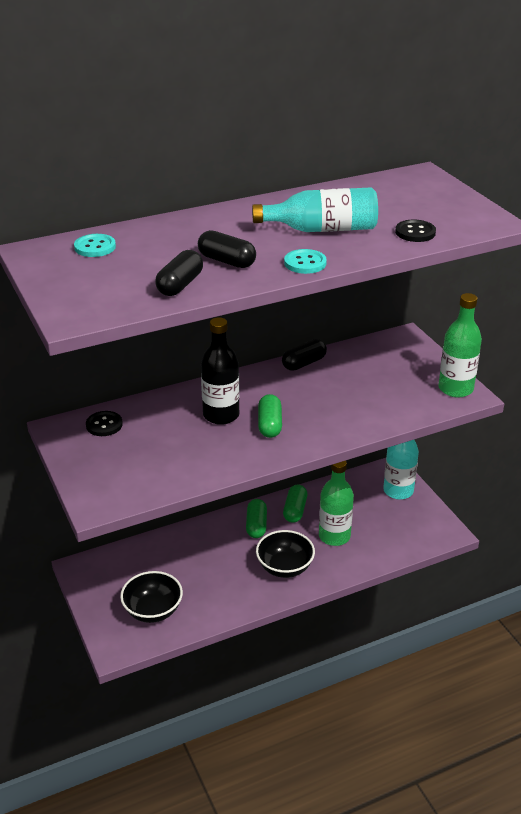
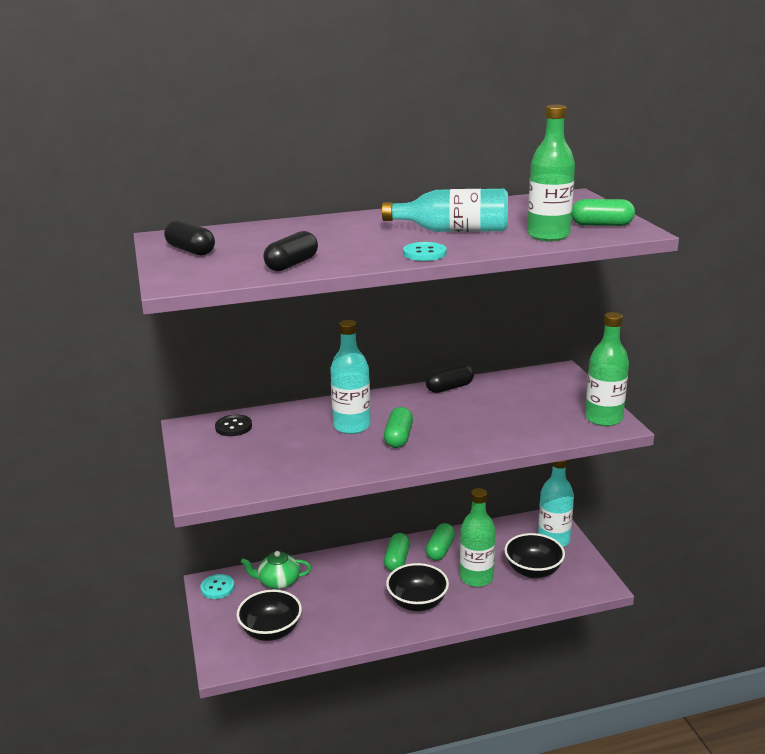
camera: 10 degrees right, 10 degrees down
(95, 247) = (224, 236): turquoise button -> turquoise button (217, 588)
(147, 559) = (278, 582): none -> green teapot
(221, 415) = (352, 426): black bottle -> turquoise bottle
(227, 261) = (347, 249): black capsule -> black capsule (191, 250)
(385, 524) = (533, 570): none -> black bowl
(415, 232) = (548, 236): black button -> green bottle
(461, 215) = (601, 225): none -> green capsule

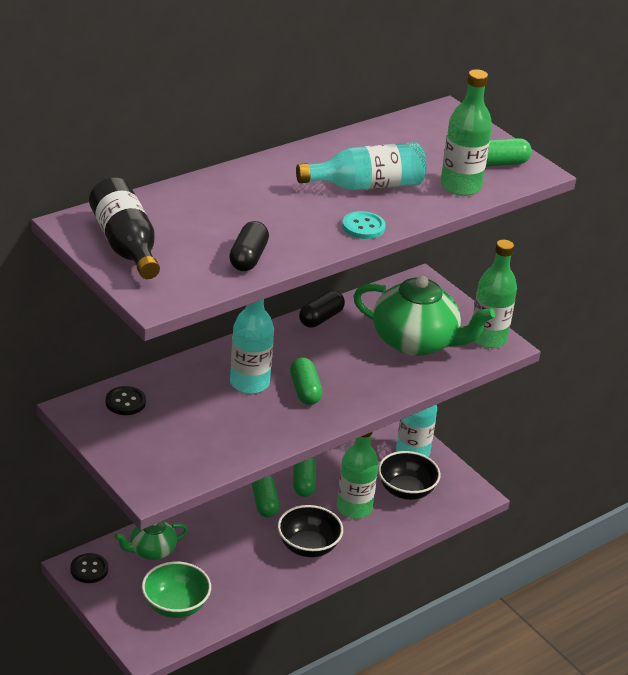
camera: 25 degrees left, 10 degrees up
(191, 250) = (126, 245): black capsule -> black bottle
(217, 588) = (89, 569): turquoise button -> black button
(271, 631) = (175, 606): black bowl -> green bowl
(529, 413) = (416, 342): none -> green teapot

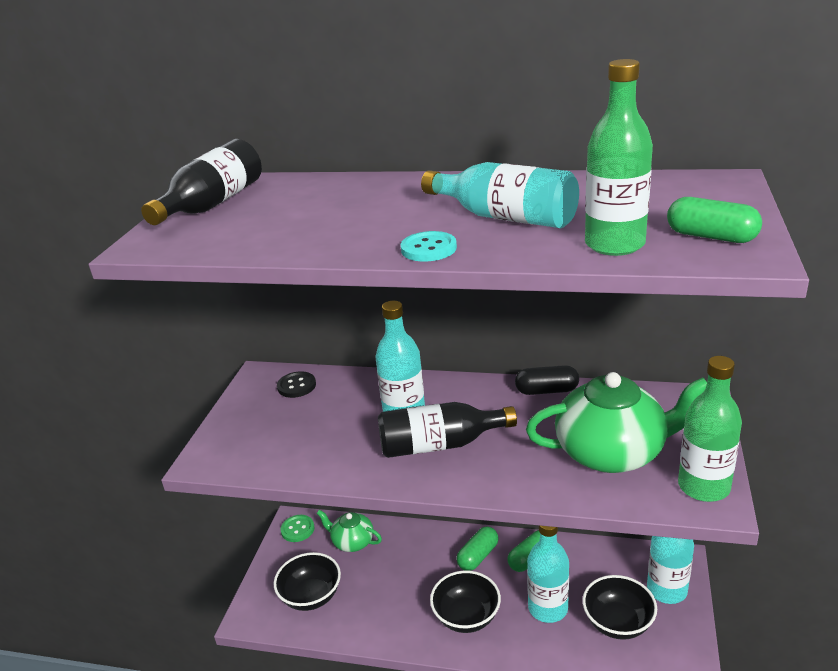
camera: 55 degrees right, 5 degrees down
(89, 569) = (297, 529): black button -> green button
(175, 606) = (311, 596): green bowl -> black bowl
(248, 258) = (274, 240): black capsule -> none
(305, 390) = (439, 445): green capsule -> black bottle
(354, 508) = (548, 608): green bottle -> turquoise bottle
(416, 342) = (612, 452): green teapot -> green teapot turned 75 degrees counterclockwise

